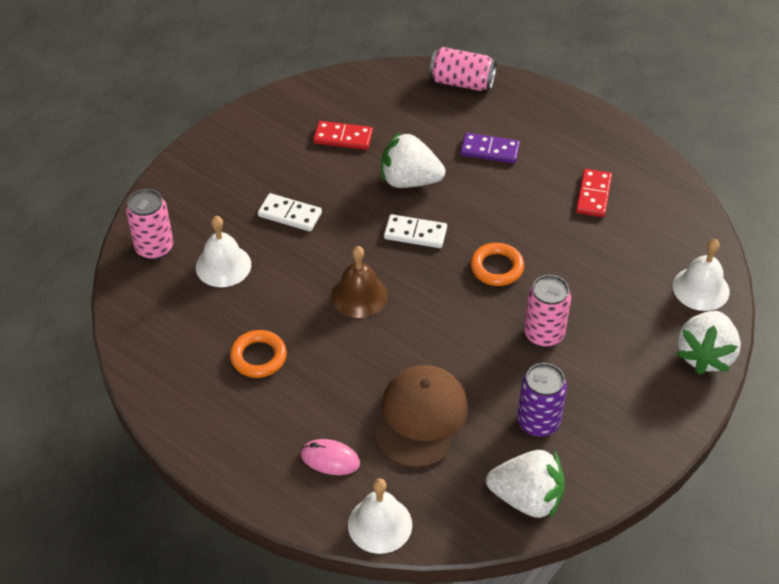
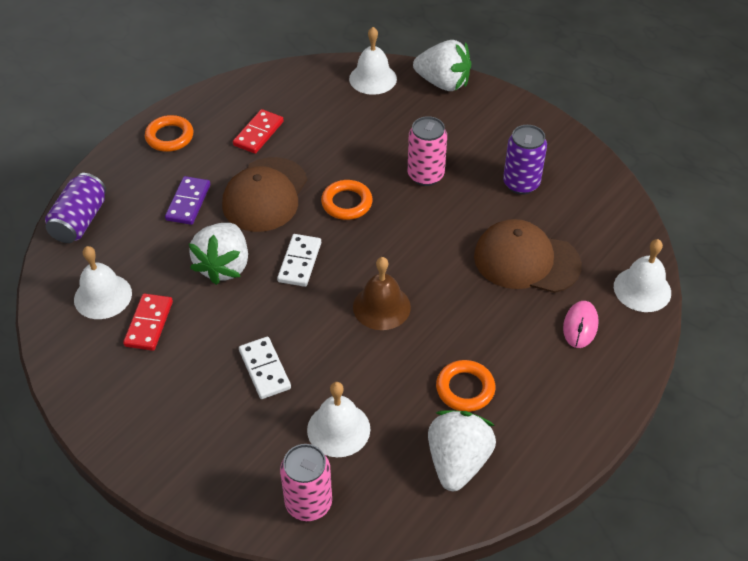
camera: 90 degrees left, 0 degrees up
(290, 214) = (264, 369): white domino -> white domino turned 45 degrees counterclockwise
(374, 106) = (103, 296): none -> white bell
(462, 82) = (80, 221): pink can -> purple can
(504, 204) = (265, 195): none -> brown cap
(527, 498) = (598, 194): white strawberry -> white strawberry (457, 462)
(579, 129) = (169, 137): none -> orange ring
(593, 195) = (258, 133): red domino -> red domino turned 75 degrees counterclockwise

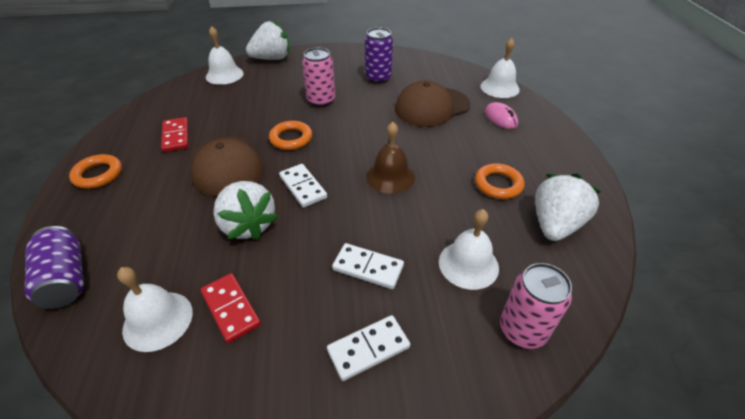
camera: 45 degrees left, 5 degrees down
(188, 202) = (166, 204): purple domino -> none
(197, 423) = (368, 348): none -> white domino
(457, 462) = (555, 224): white strawberry -> white strawberry turned 60 degrees clockwise

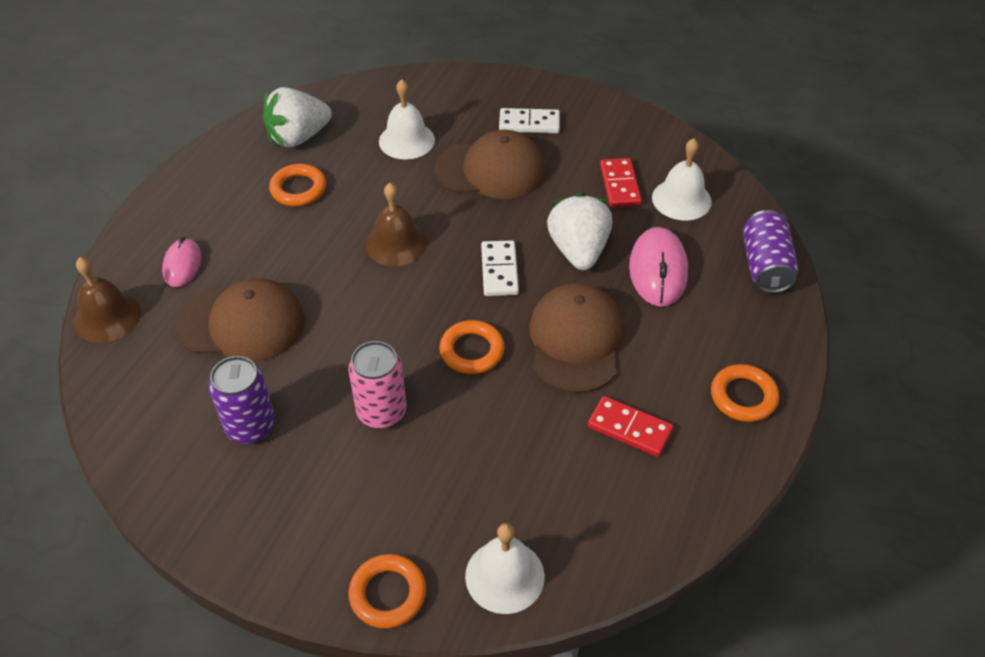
camera: 150 degrees left, 5 degrees up
(173, 235) = (658, 270): none -> pink mouse
(176, 136) = (629, 428): red domino -> red domino turned 75 degrees counterclockwise
(272, 59) = (388, 594): white strawberry -> orange ring
(368, 268) = (490, 170): white domino -> brown cap
(499, 87) = (107, 317): white bell -> brown bell
(522, 330) = (414, 93): pink can -> none

